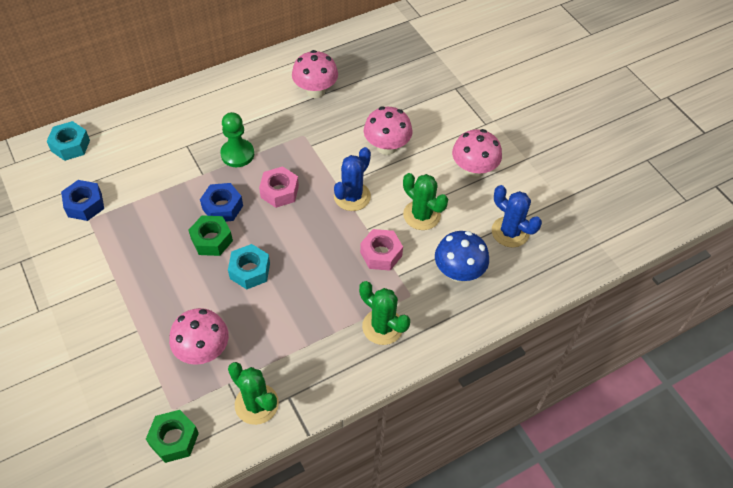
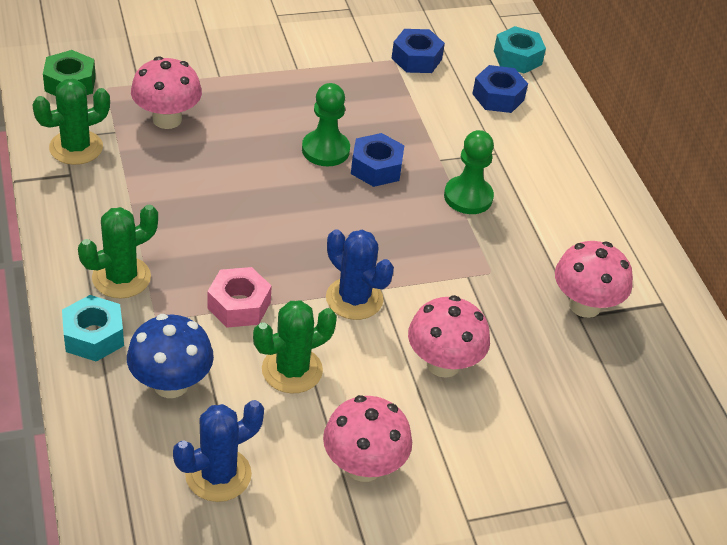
camera: 100 degrees right, 10 degrees down
(122, 151) = (498, 97): none -> blue nut
(211, 240) = (325, 150): green nut -> green pawn
(250, 271) = (264, 174): turquoise nut -> turquoise nut (93, 336)
(279, 191) = (387, 225): pink nut -> none

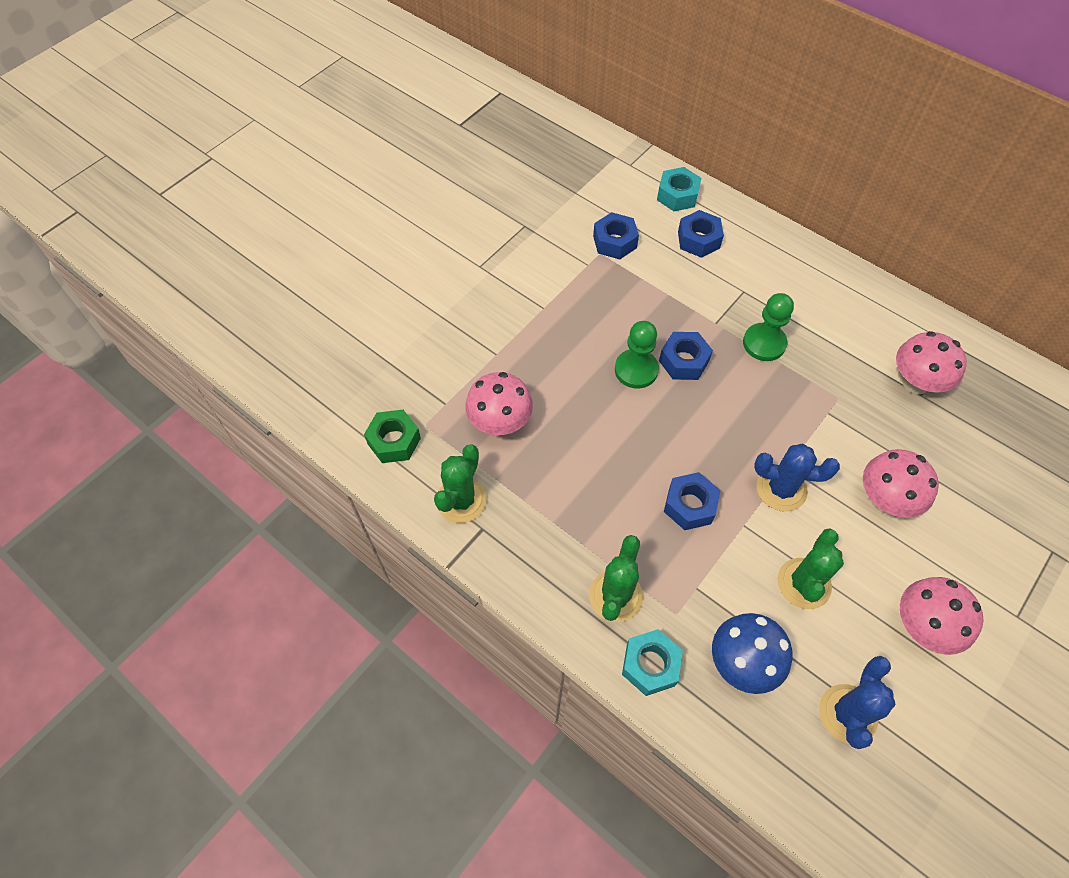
camera: 30 degrees left, 15 degrees up
(239, 305) = (716, 555): pink nut -> none
(258, 261) = (690, 505): none -> blue nut

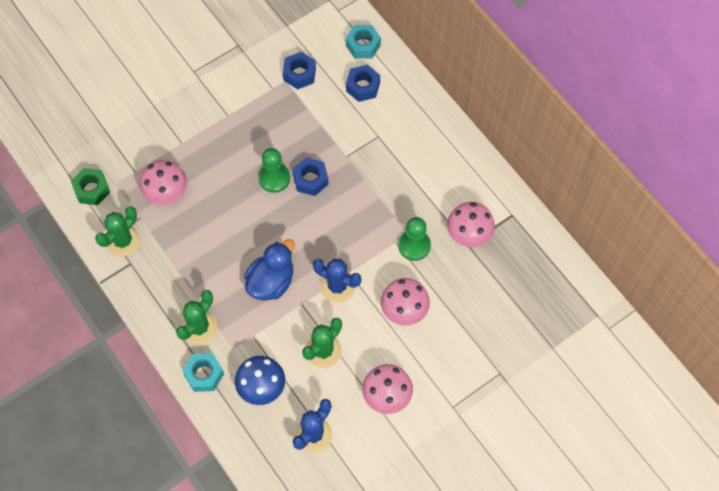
camera: 15 degrees right, 5 degrees up
(690, 505) = (271, 282): blue nut -> blue duck
(764, 343) = (374, 180): green pawn -> green pawn (414, 245)

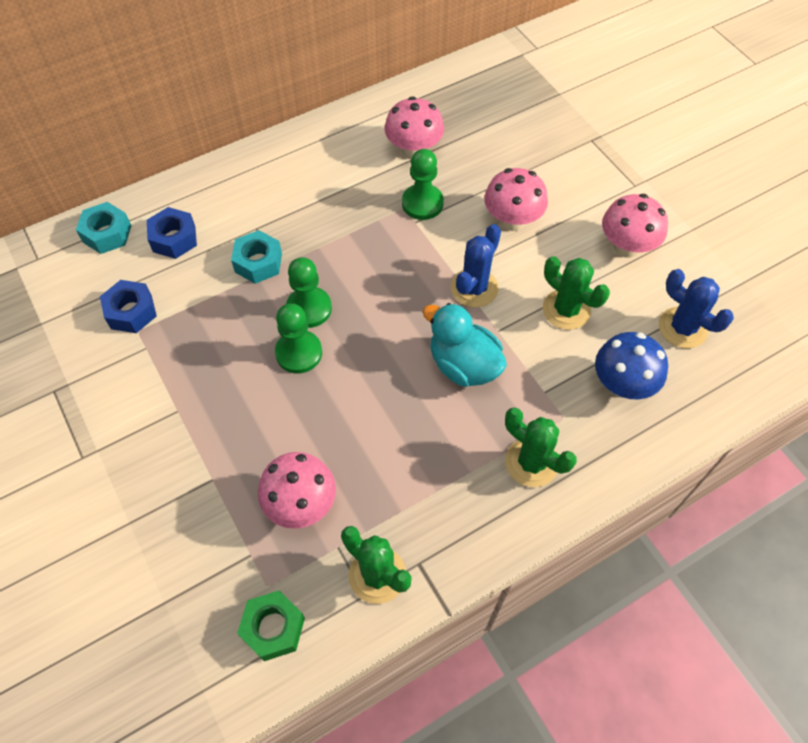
camera: 85 degrees left, 5 degrees down
(204, 374) = (605, 458): turquoise nut -> turquoise nut (258, 262)
(271, 282) = (463, 365): blue duck -> turquoise duck
(310, 180) = (309, 308): blue nut -> green pawn

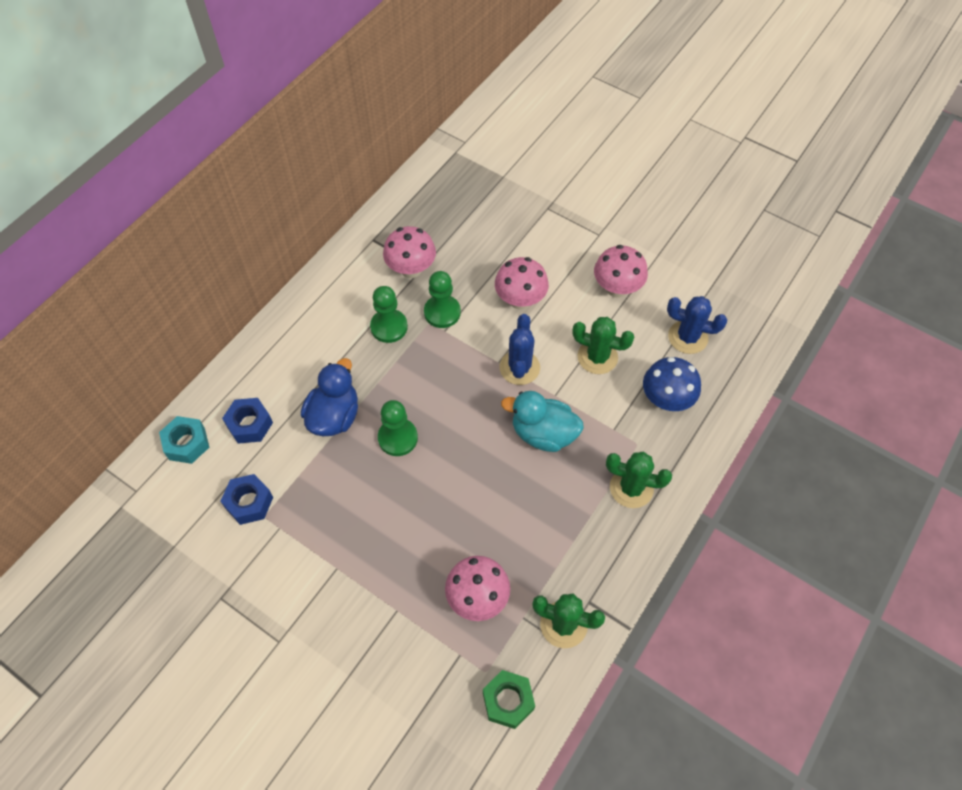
camera: 25 degrees left, 0 degrees up
(258, 262) = (334, 416): turquoise nut -> blue duck
(299, 353) = (409, 478): green pawn -> green pawn (389, 327)

